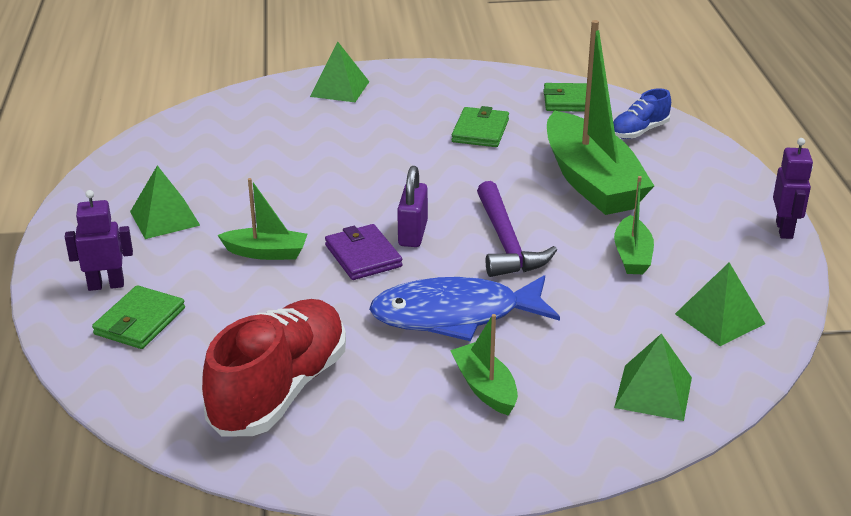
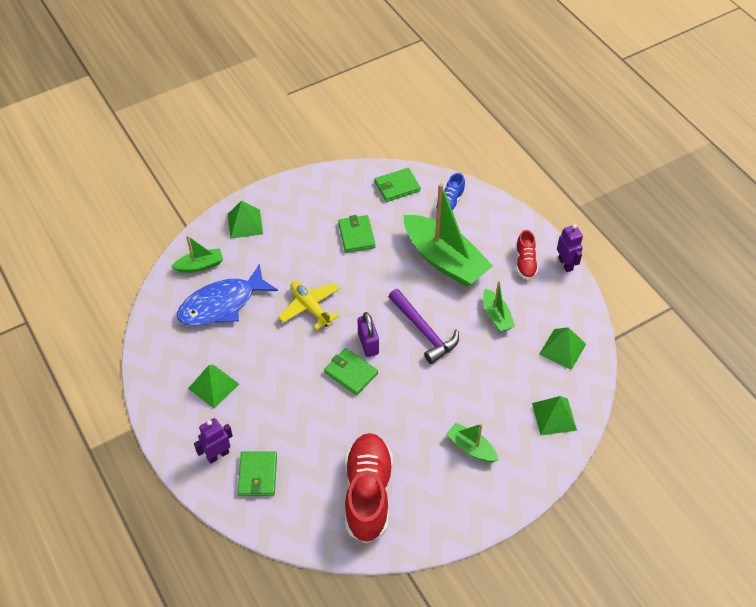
camera: 25 degrees left, 20 degrees up
(266, 253) = (294, 392): green boat -> green boat (200, 265)
(360, 180) = (310, 307): none -> yellow plane
(363, 256) = (351, 373): purple wallet -> green wallet
(455, 315) = (427, 400): blue fish -> blue fish (222, 304)
(717, 213) = (525, 263): none -> red shoe

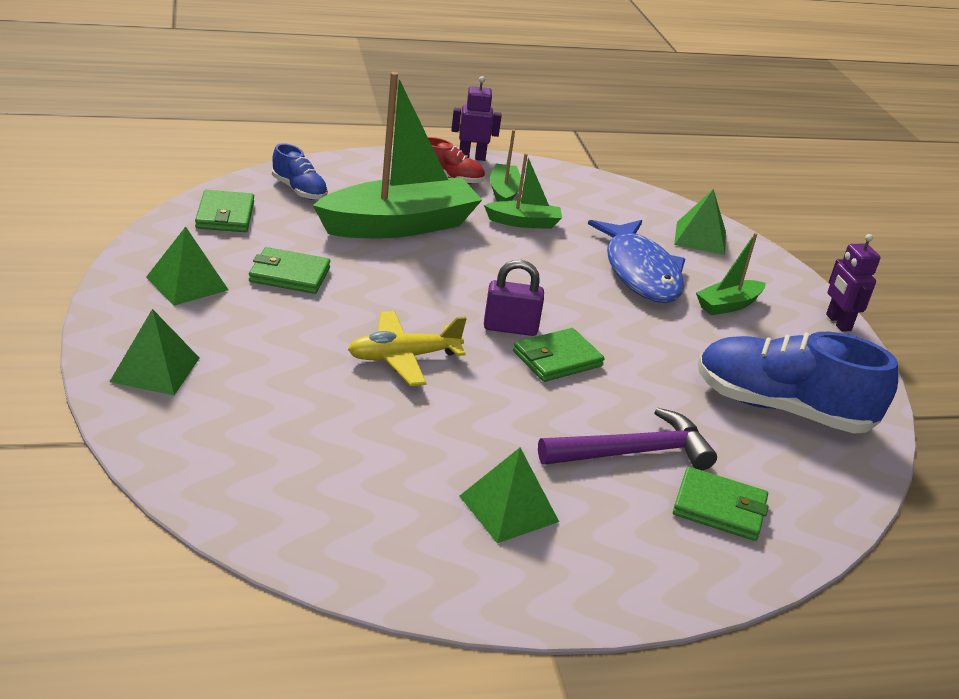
camera: 75 degrees left, 20 degrees down
(200, 265) = (208, 449): green boat -> green boat (504, 192)
(218, 455) = (663, 544): purple robot -> purple robot (838, 322)
(222, 304) = (325, 448): blue fish -> blue fish (640, 272)
(368, 494) = (781, 408): red shoe -> blue shoe
(423, 331) = (515, 278): purple hammer -> purple hammer (633, 452)
(562, 349) = (601, 201): green pyramid -> green pyramid (187, 283)

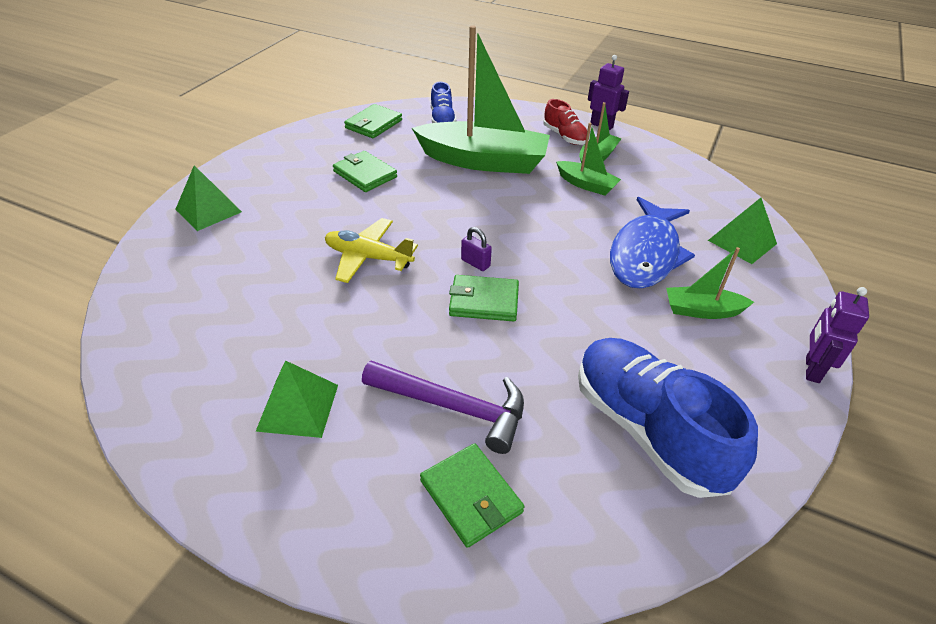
camera: 40 degrees right, 10 degrees up
(187, 283) = (296, 161): green pyramid -> none
(510, 328) = (475, 263): purple padlock -> purple padlock, size x0.64

